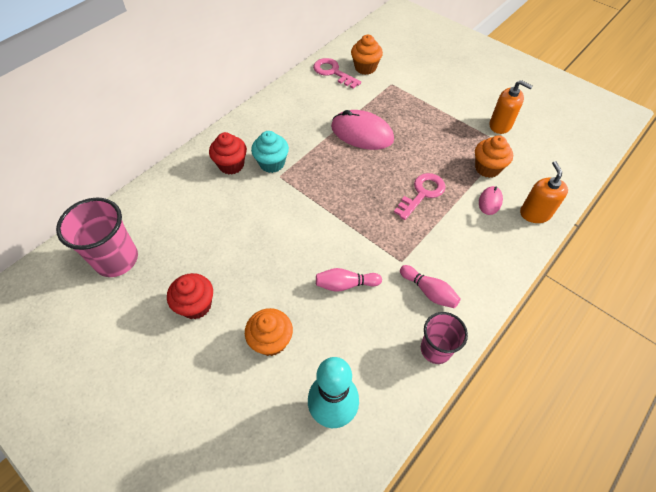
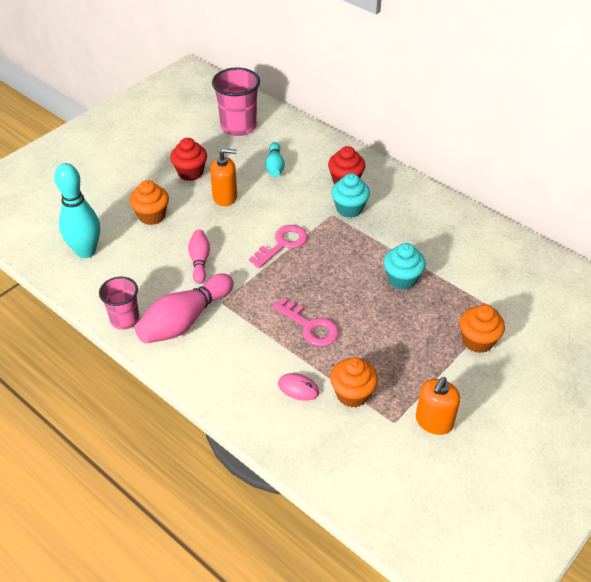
camera: 90 degrees right, 10 degrees down
(198, 222) = (274, 166): none -> turquoise bowling pin
(333, 72) = (509, 256): pink key -> pink key (282, 244)
(362, 133) = (402, 279): pink mouse -> turquoise cupcake
(365, 68) = (526, 287): orange cupcake -> orange cupcake (477, 341)
(429, 291) = (185, 320): pink bowling pin -> pink bowling pin, size x1.78
(535, 213) = (279, 431): orange soap dispenser -> orange soap dispenser (225, 197)

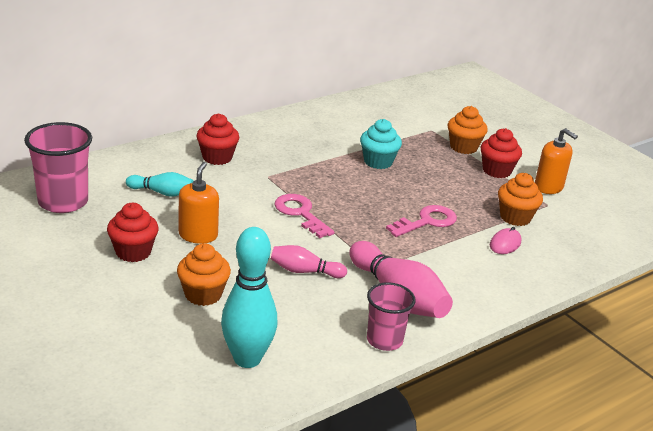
camera: 80 degrees left, 15 degrees down
(349, 209) = (263, 165): turquoise cupcake -> none
(442, 373) = (496, 171): none -> red cupcake

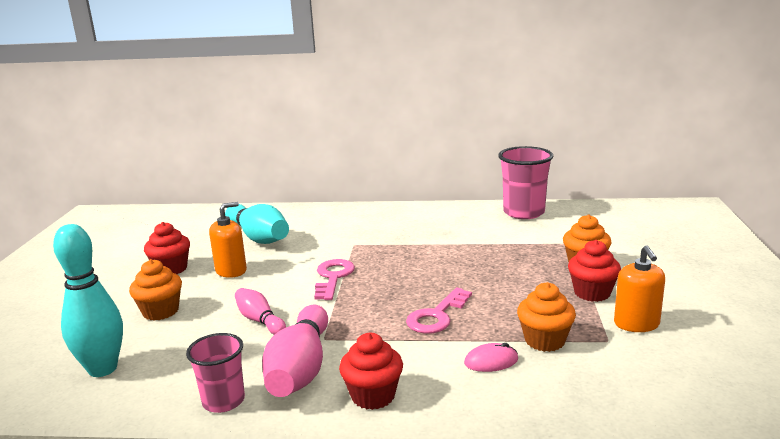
camera: 45 degrees right, 10 degrees down
(63, 202) = (188, 227): pink cup -> pink cup (523, 212)
(162, 193) = (258, 237): turquoise bowling pin -> turquoise bowling pin, size x1.78
(217, 157) = (338, 224): red cupcake -> red cupcake (373, 396)
(378, 162) = (471, 256): turquoise cupcake -> none
(426, 222) = (437, 316): pink key -> pink key turned 120 degrees clockwise

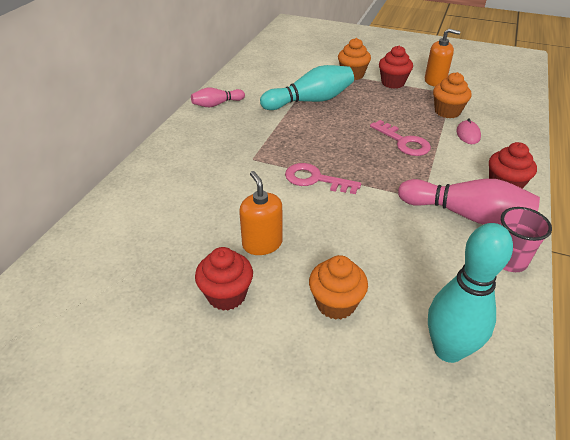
camera: 75 degrees left, 20 degrees up
(258, 237) = (185, 217): turquoise bowling pin -> turquoise bowling pin (310, 101)
(260, 320) = (381, 231): pink bowling pin -> pink bowling pin (217, 104)
(523, 212) = (250, 73): pink cup -> none

